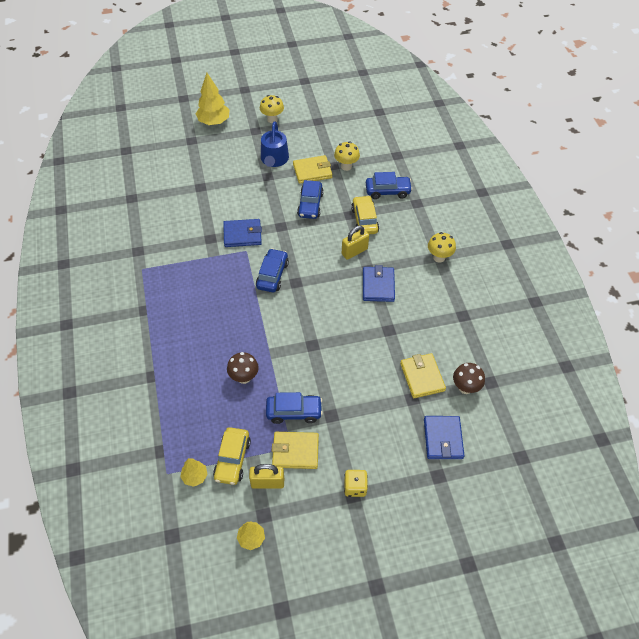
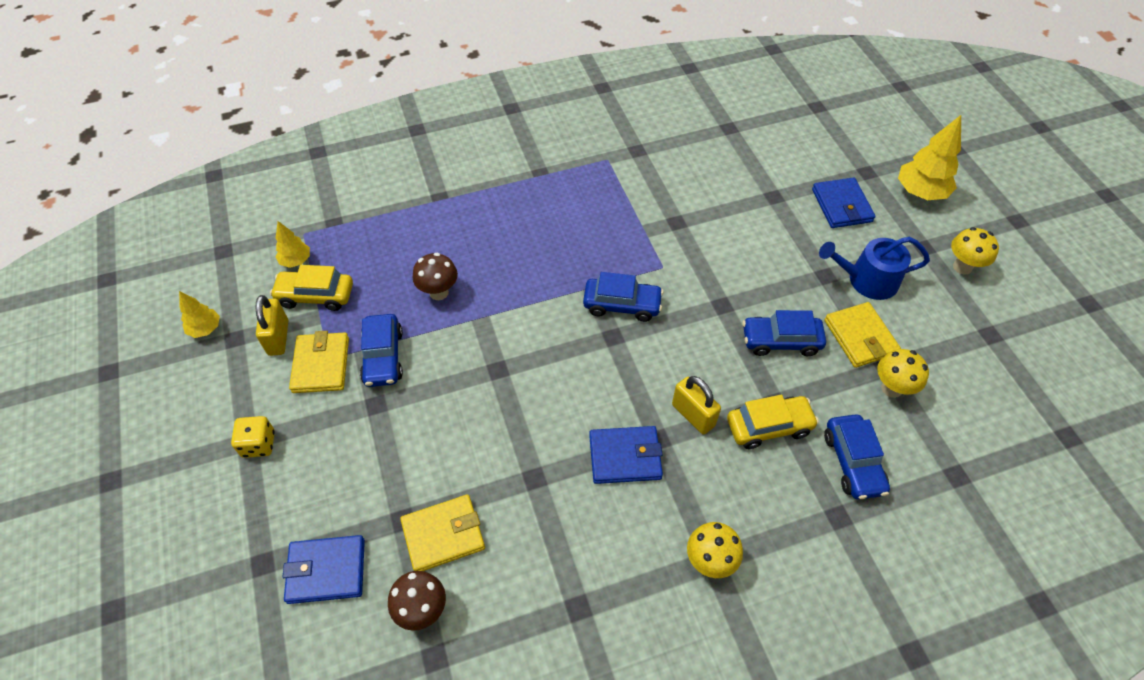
camera: 85 degrees right, 0 degrees up
(242, 235) = (693, 259): blue wallet -> blue wallet (841, 206)

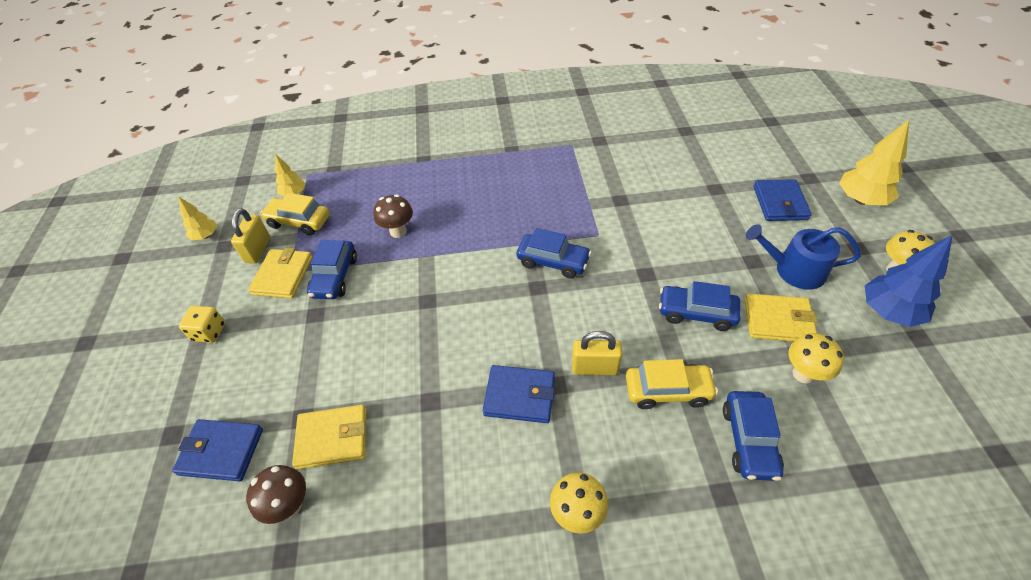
camera: 15 degrees right, 5 degrees down
(693, 415) = (595, 368): yellow padlock -> yellow padlock turned 60 degrees counterclockwise
(860, 337) = (778, 320): yellow wallet -> yellow wallet turned 75 degrees counterclockwise
(960, 312) = (888, 312): none -> blue tree

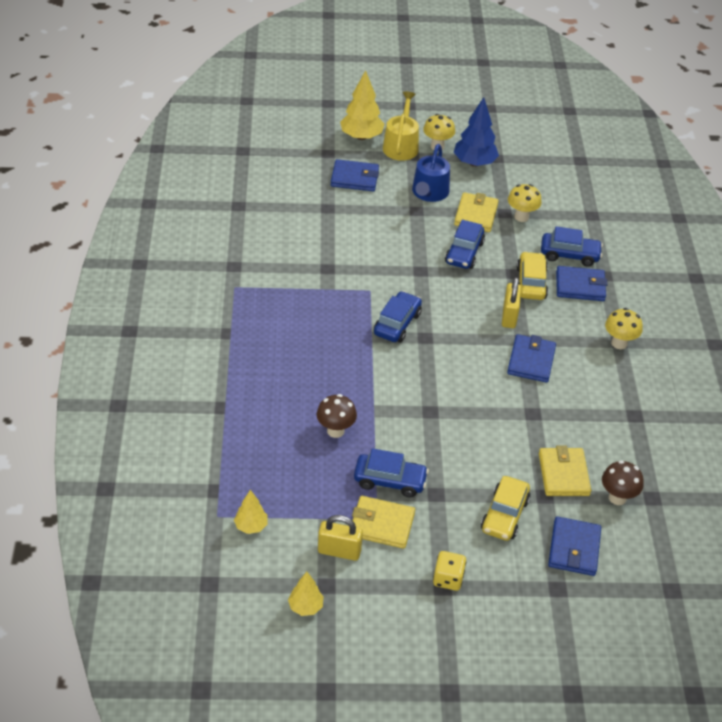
camera: 90 degrees left, 5 degrees down
(299, 222) = (301, 517): yellow car -> yellow car (504, 515)
(684, 456) = (580, 286): none -> blue wallet
(870, 236) = (401, 145): none -> yellow watering can

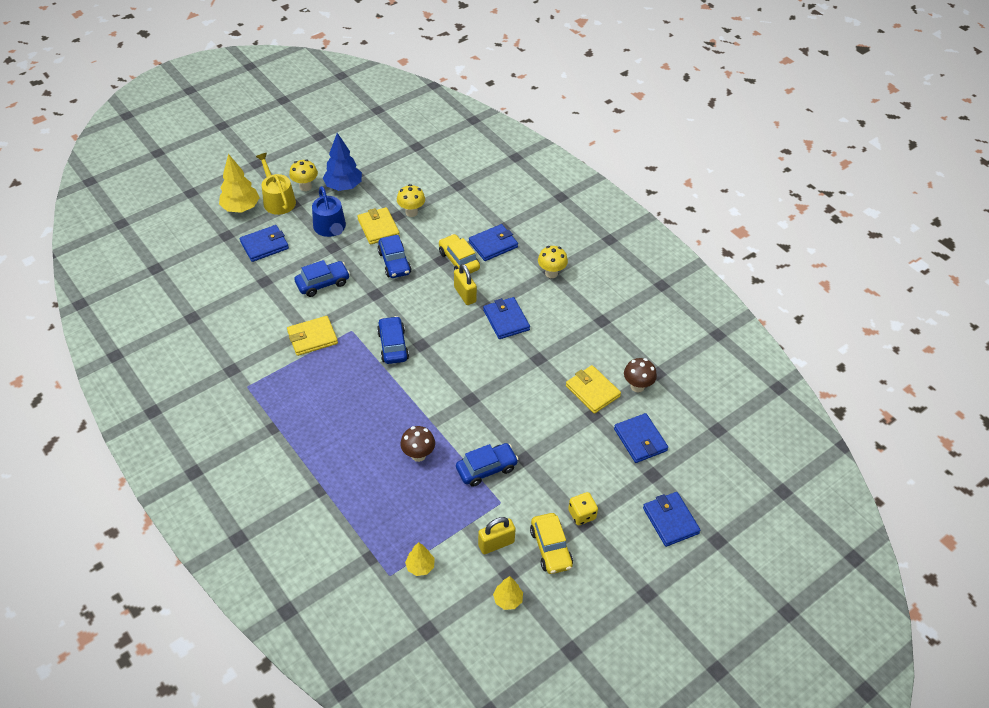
camera: 35 degrees left, 5 degrees up
(382, 524) = (507, 504): yellow wallet -> yellow wallet (312, 337)
(504, 515) = (580, 445): yellow car -> yellow car (551, 548)
(537, 642) = (670, 520): none -> blue wallet
(569, 255) = (467, 224): blue car -> blue car (323, 283)

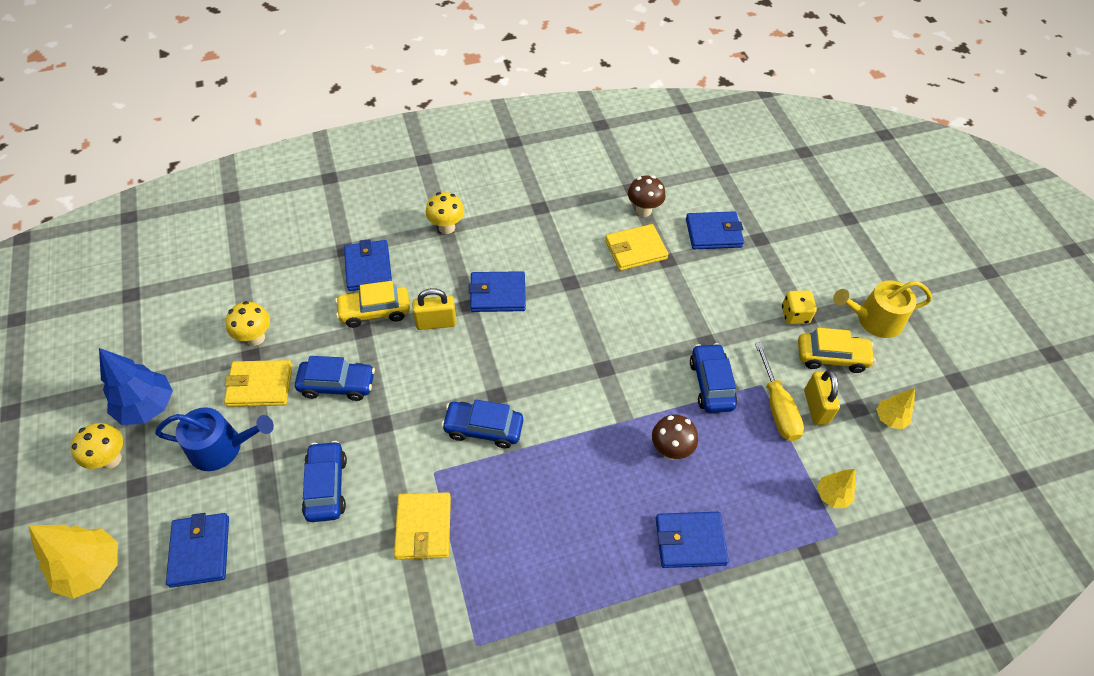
camera: 70 degrees left, 5 degrees up
(278, 200) = (112, 507): yellow watering can -> yellow watering can (874, 319)
(484, 517) = (777, 407): none -> yellow screwdriver
(670, 520) = (818, 245): blue wallet -> blue wallet (690, 541)

